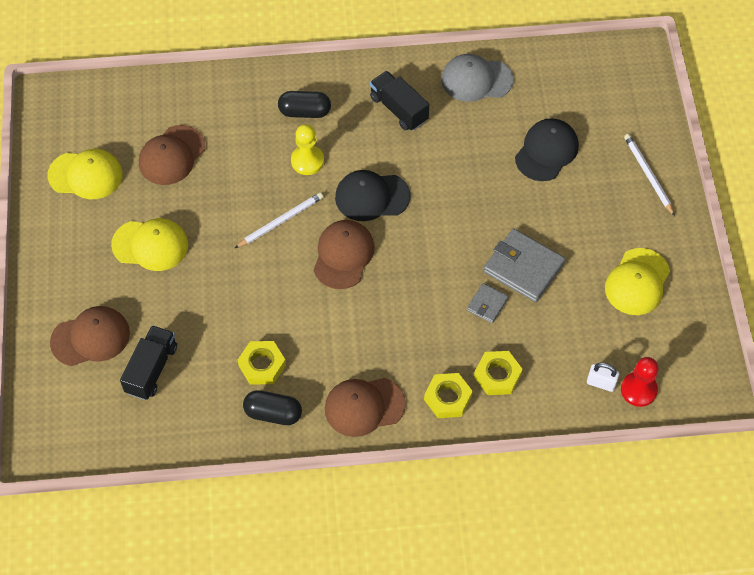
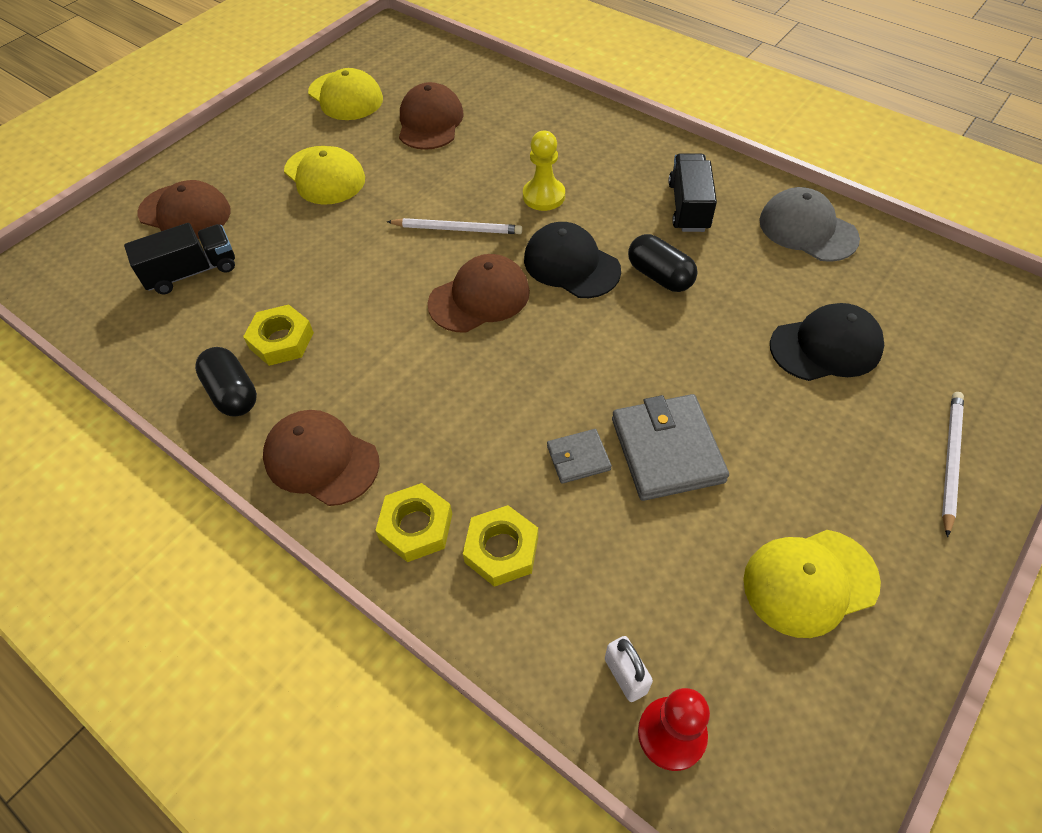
camera: 45 degrees right, 5 degrees down
(172, 155) = (430, 122): brown cap -> brown cap turned 105 degrees clockwise
(304, 112) = (589, 156): black capsule -> black capsule (659, 276)

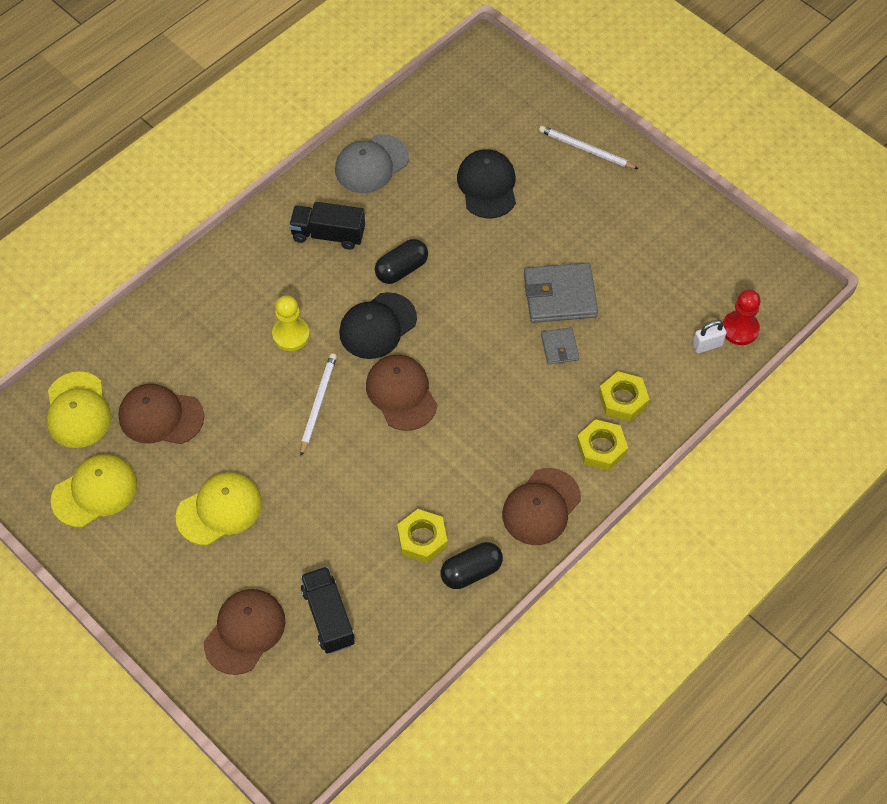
camera: 85 degrees left, 5 degrees up
(810, 582) = (659, 243): yellow cap -> yellow cap (78, 410)

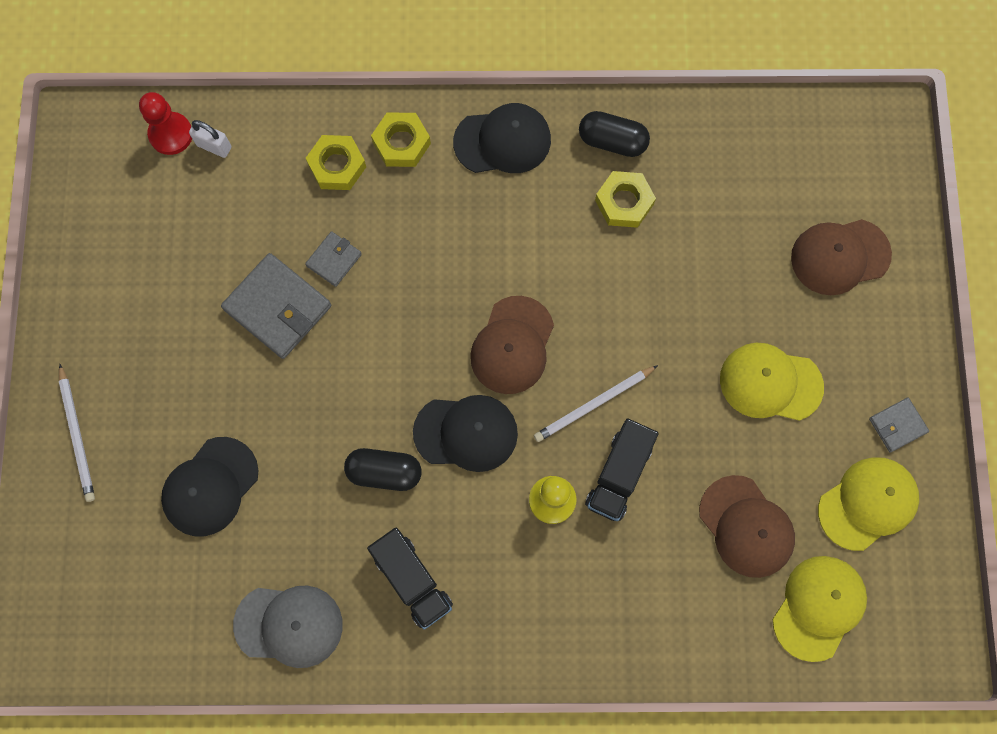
camera: 135 degrees left, 15 degrees up
(94, 492) = (867, 503): yellow cap -> yellow cap turned 135 degrees clockwise
(113, 554) = (897, 425): none -> grey wallet
(328, 616) = (761, 208): black truck -> black truck (618, 475)
(541, 507) = (502, 141): brown cap -> black cap

